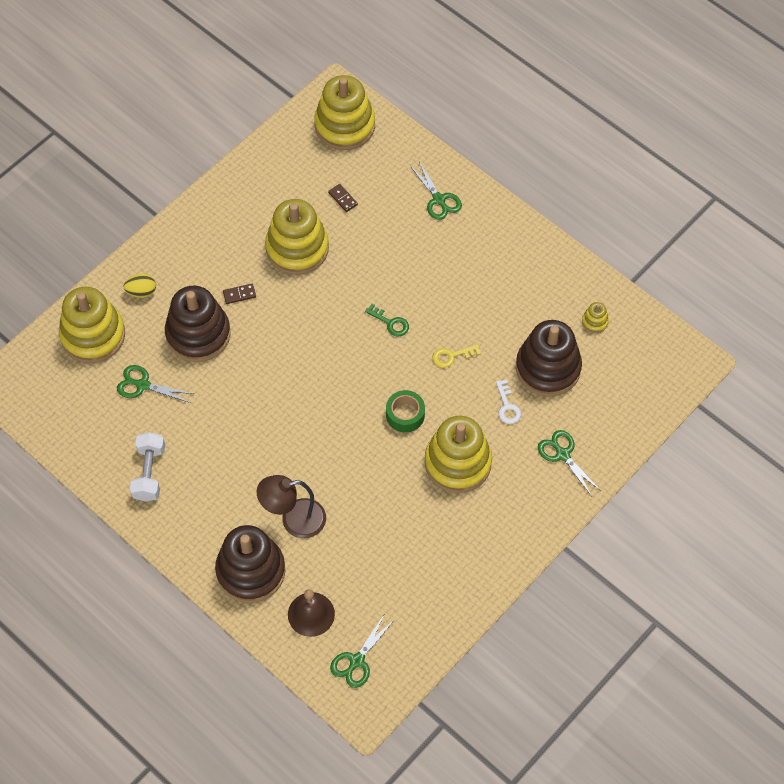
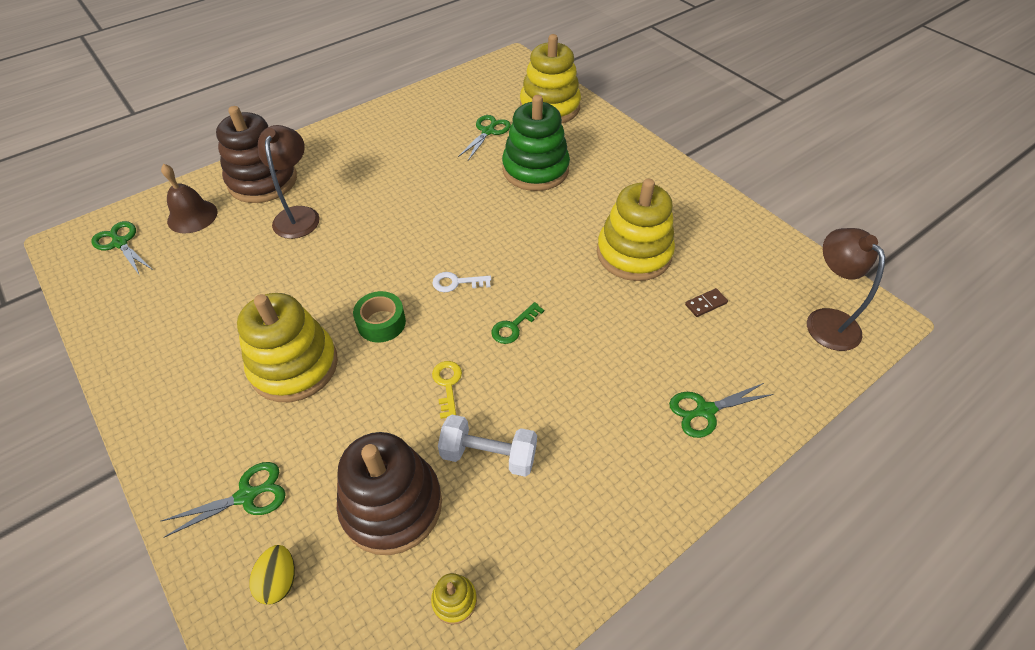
camera: 100 degrees right, 10 degrees down
(141, 292) = (592, 138): yellow egg -> yellow egg (279, 580)
(149, 473) = (395, 129): white dumbbell -> white dumbbell (488, 455)
(198, 334) = (535, 169): brown stacking toy -> green stacking toy
(239, 294) = (578, 202): brown domino -> none
(345, 125) = (825, 320): yellow stacking toy -> brown lamp
(507, 406) = (350, 437): white key -> white key (457, 283)

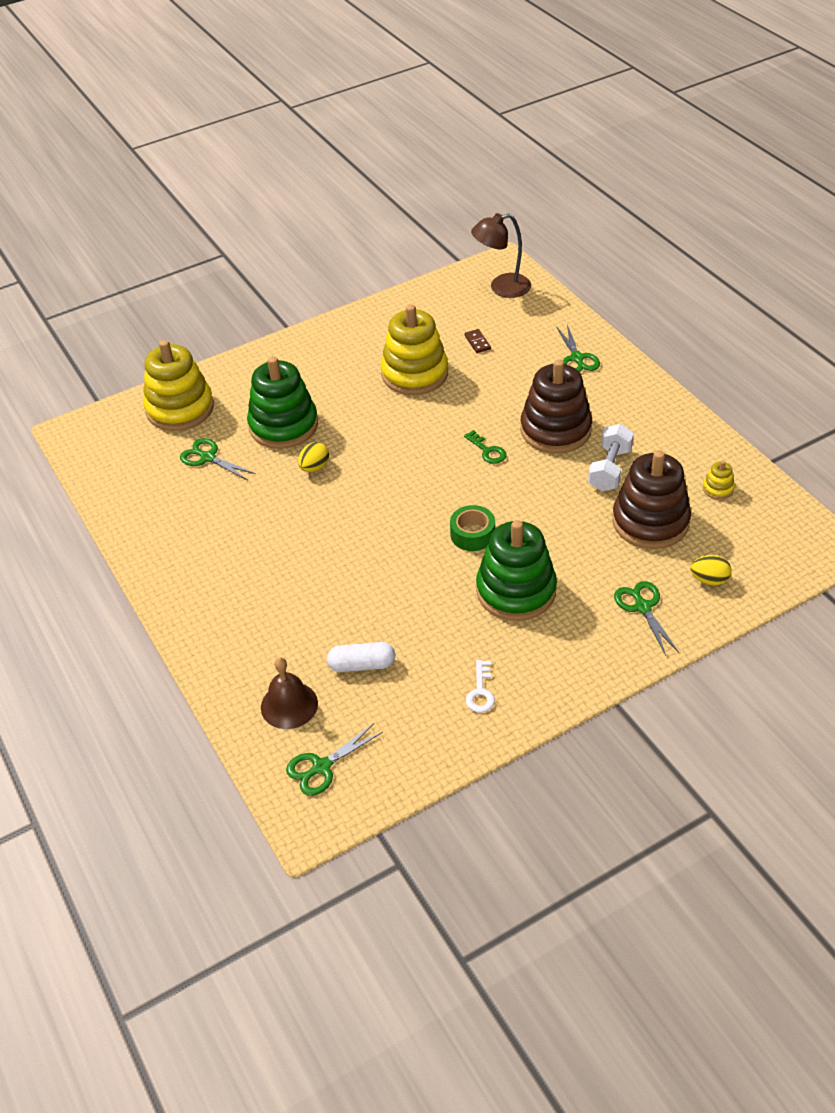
camera: 80 degrees left, 5 degrees down
(223, 256) = (362, 665): none -> white capsule
(263, 181) = (241, 647): brown stacking toy -> brown stacking toy (555, 430)
(294, 366) = (516, 591): yellow stacking toy -> green stacking toy
(298, 215) = (310, 608): brown lamp -> none
(447, 385) = (544, 491): yellow key -> none
(457, 283) = (431, 485): white key -> white key (480, 691)
(479, 196) = (314, 467): none -> yellow egg

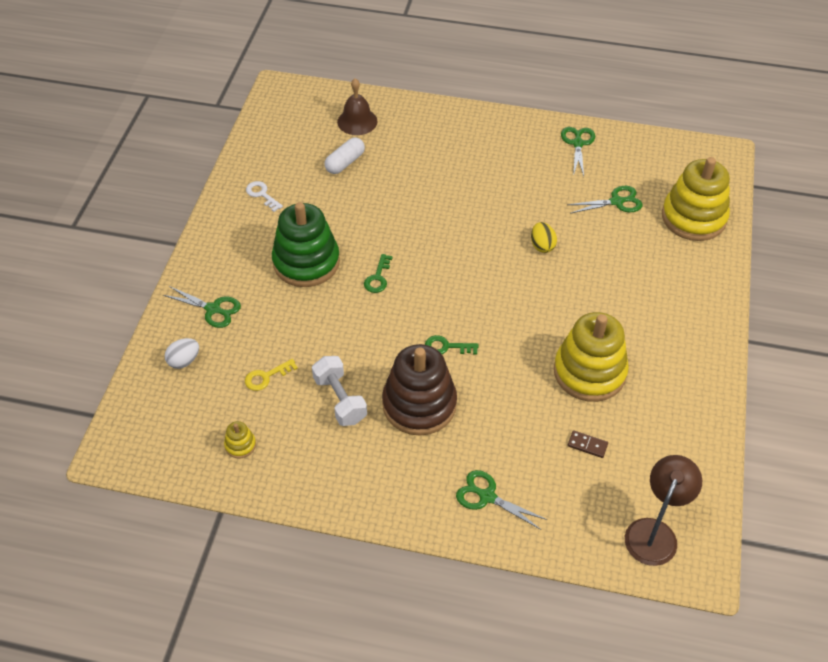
camera: 130 degrees right, 5 degrees up
(283, 426) = (609, 258): green stacking toy -> none
(321, 767) = (303, 110): green scissors -> green scissors (577, 143)
(472, 534) = (378, 277): green tape -> green key
(650, 521) = (266, 377): brown stacking toy -> yellow key
(709, 580) = (184, 361): yellow egg -> white egg

